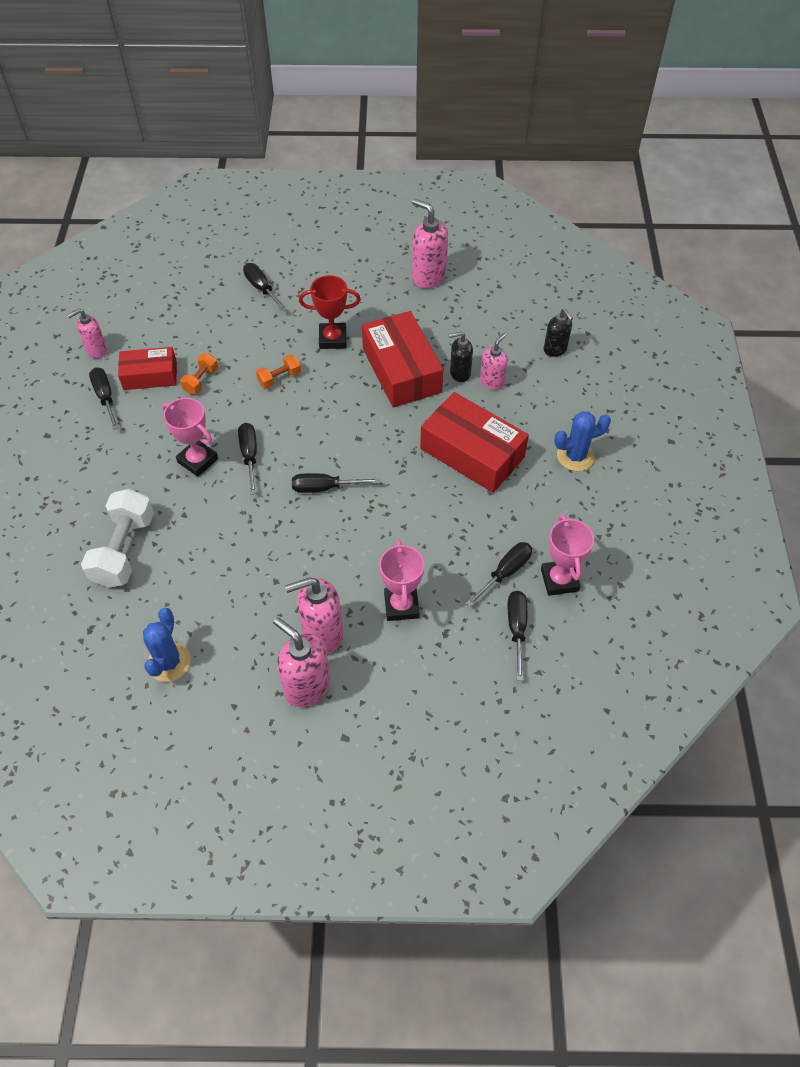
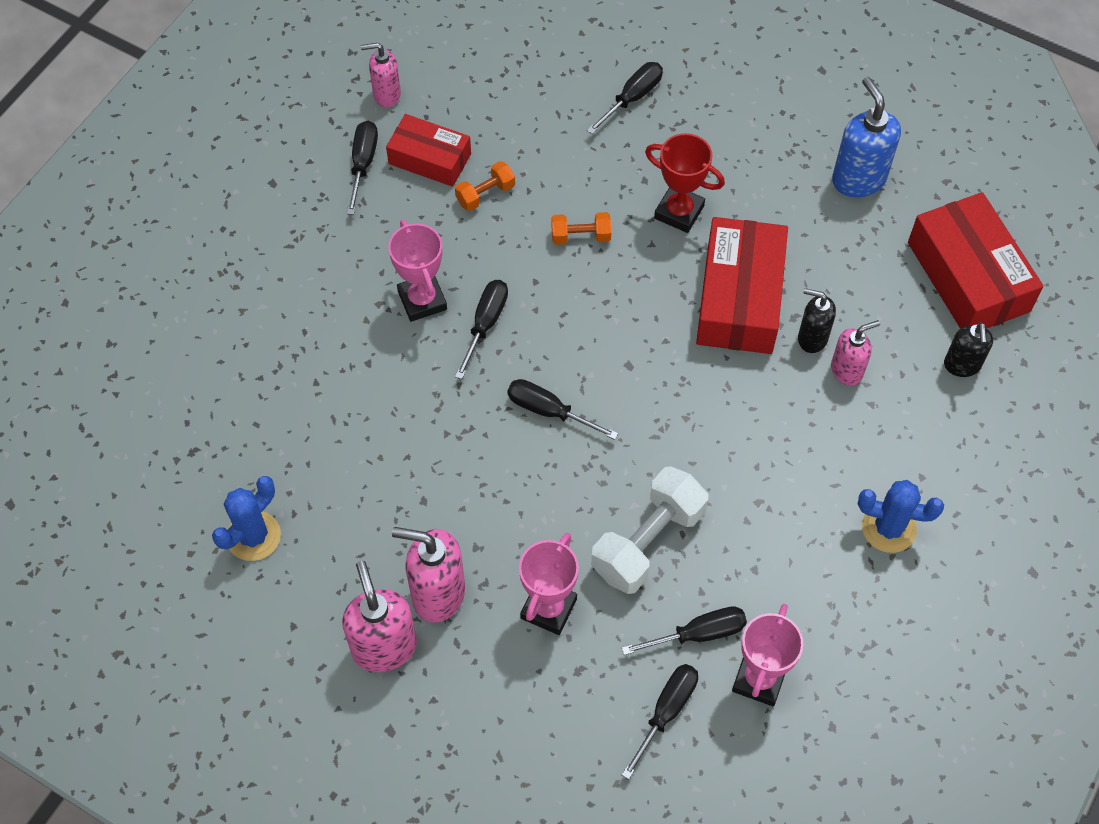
camera: 30 degrees right, 5 degrees up
(124, 550) = (279, 373): white dumbbell -> white dumbbell (648, 542)
(262, 289) = (632, 98): black screwdriver -> black screwdriver turned 45 degrees clockwise
(428, 277) = (858, 179): pink soap dispenser -> blue soap dispenser
(472, 453) = (758, 456): red box -> red box (968, 277)

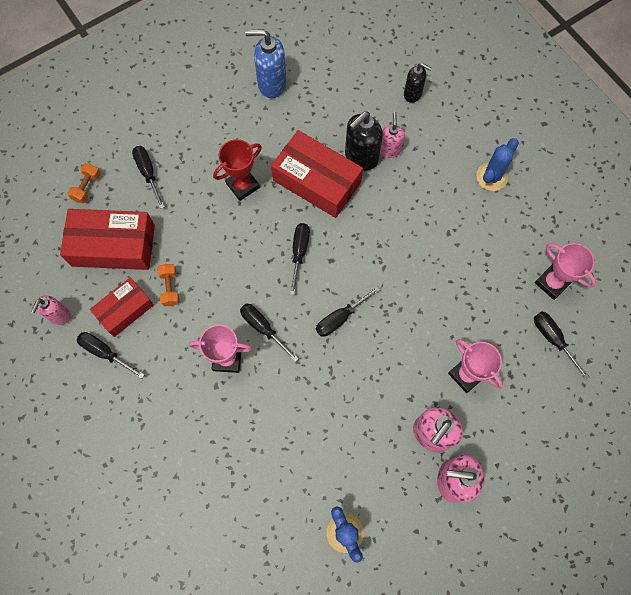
camera: 65 degrees left, 10 degrees up
(581, 236) = (230, 247): orange dumbbell -> orange dumbbell (87, 187)
(648, 542) = (448, 302): white dumbbell -> none
(698, 634) = (514, 301): black screwdriver -> black screwdriver (299, 253)
(812, 338) = (361, 157): black soap dispenser -> black soap dispenser, size x1.60
(968, 277) = (361, 64): red box -> red box (113, 245)

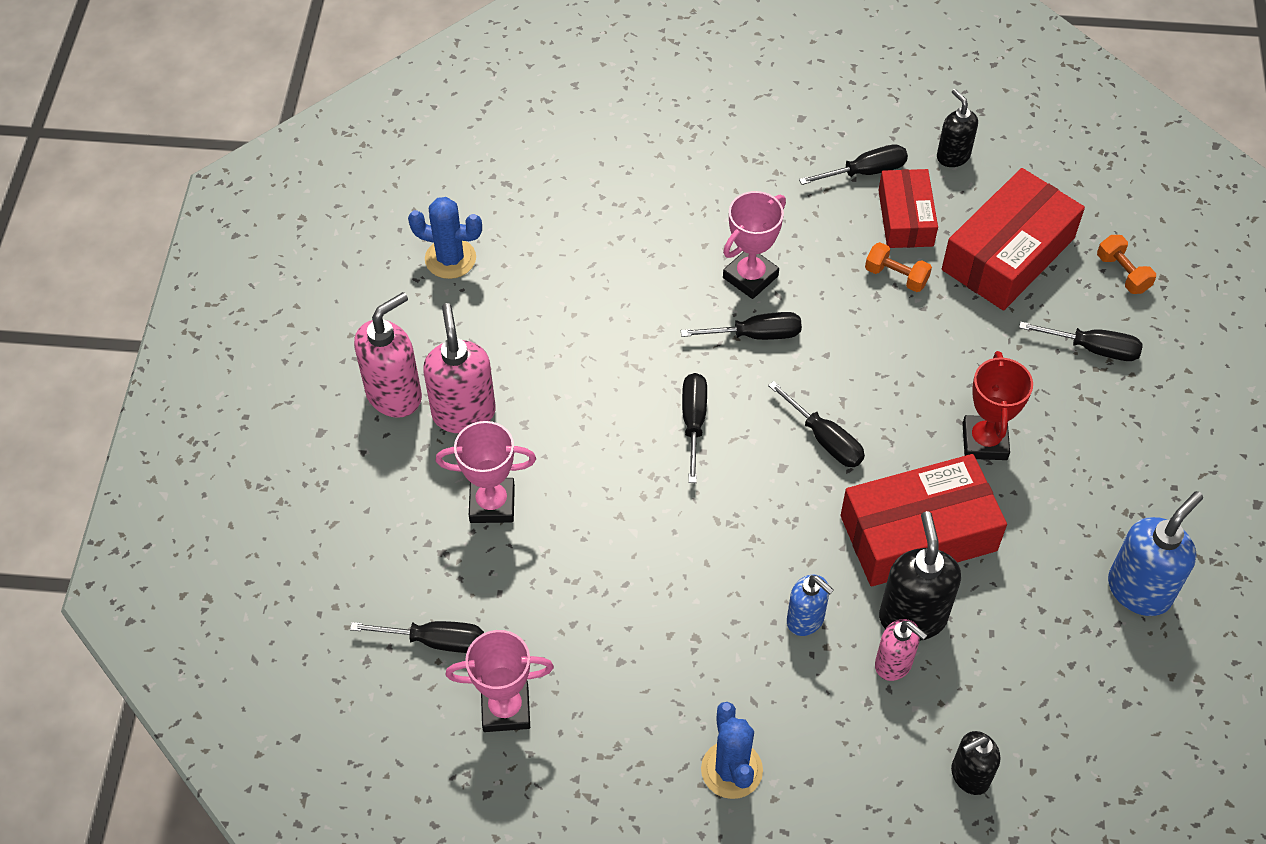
camera: 130 degrees right, 15 degrees down
(59, 315) = (952, 156): pink soap dispenser -> black soap dispenser
(400, 196) = (805, 620): none -> blue soap dispenser

